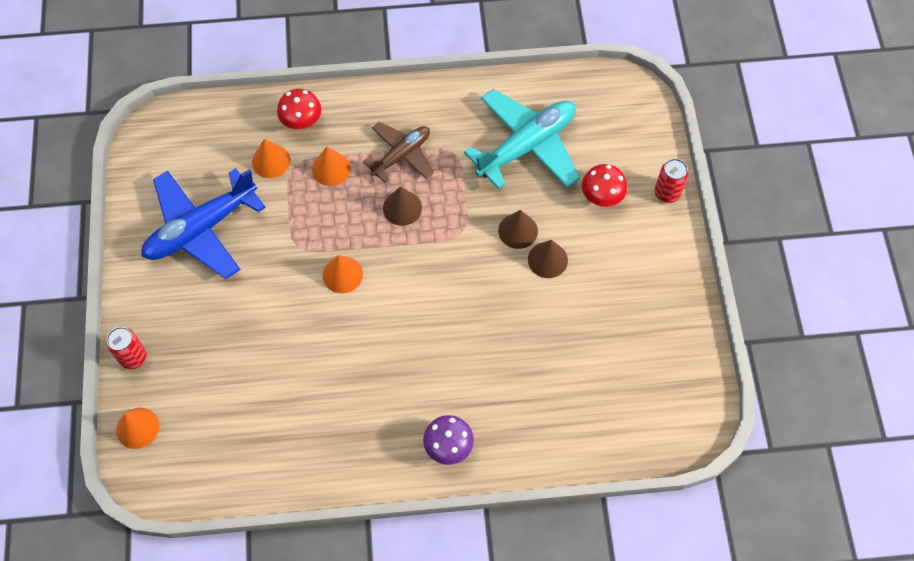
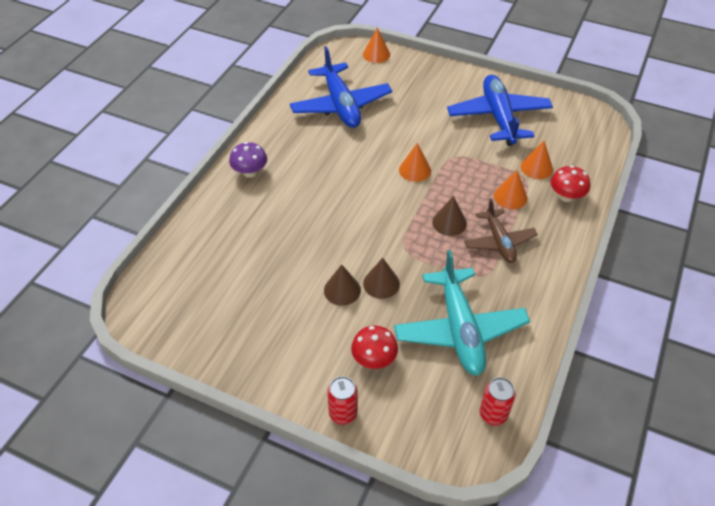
camera: 120 degrees right, 15 degrees down
(133, 357) = (423, 64): red can -> red can (493, 414)
(271, 413) = (341, 105): none -> blue plane

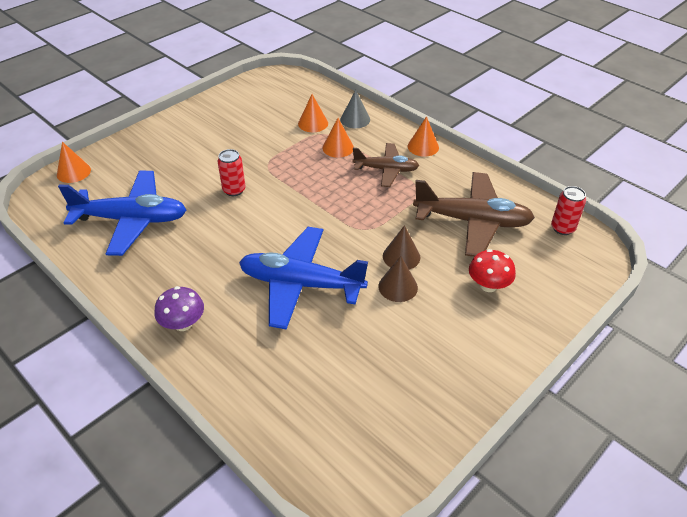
camera: 70 degrees left, 5 degrees down
(343, 413) = (543, 323): red can -> red can (234, 190)
(415, 170) = (268, 194): orange cone -> orange cone (423, 146)
(449, 222) = (348, 192): brown cone -> none
(459, 329) = (472, 221): turquoise plane -> brown plane
(498, 117) = (236, 123): blue plane -> blue plane (301, 284)
(566, 196) = (355, 119): red mushroom -> grey cone

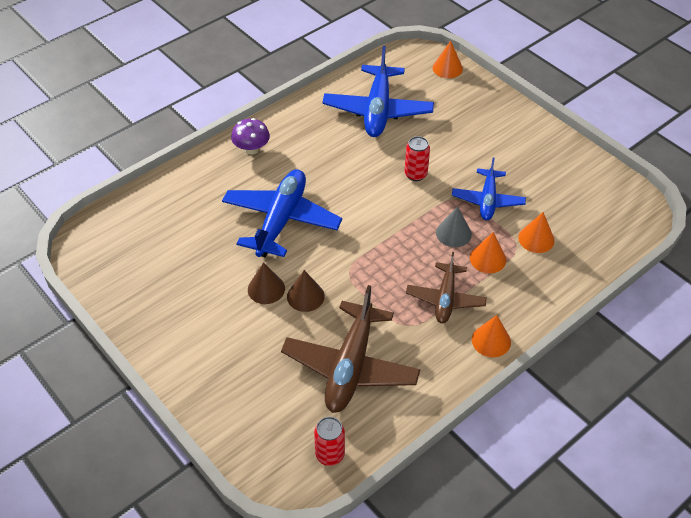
camera: 95 degrees right, 5 degrees up
(269, 147) = (487, 200): none -> blue plane
(355, 119) = (547, 279): grey cone -> grey cone (453, 233)
(488, 285) = (255, 362): red mushroom -> none

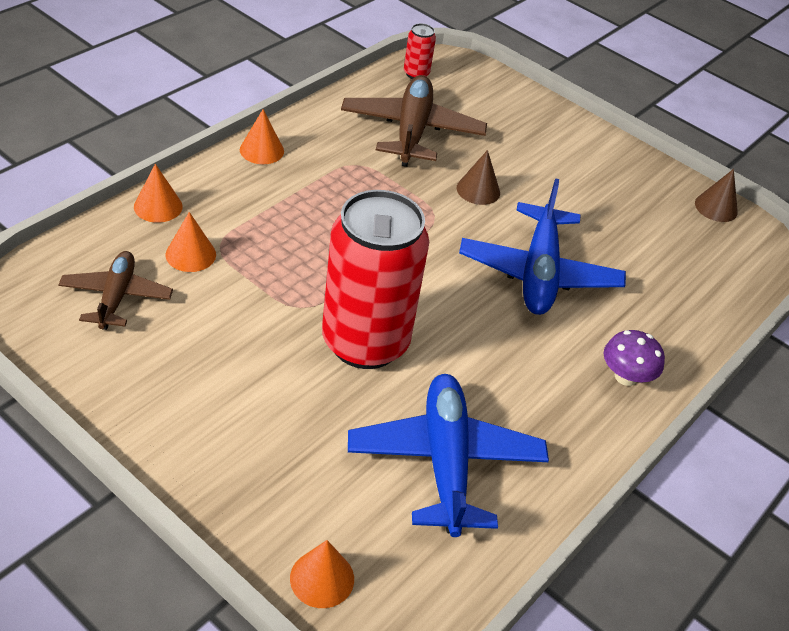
camera: 165 degrees right, 5 degrees down
(266, 289) = (525, 197): brown cone -> brown cone (716, 207)
(415, 174) = (365, 342): red can -> red can, size x2.47
(445, 299) = (314, 188): brown plane -> brown plane (116, 297)
(453, 233) = (305, 260): grey cone -> none
(487, 200) = (255, 305): blue plane -> none
(488, 259) = (260, 230): orange cone -> orange cone (158, 206)

